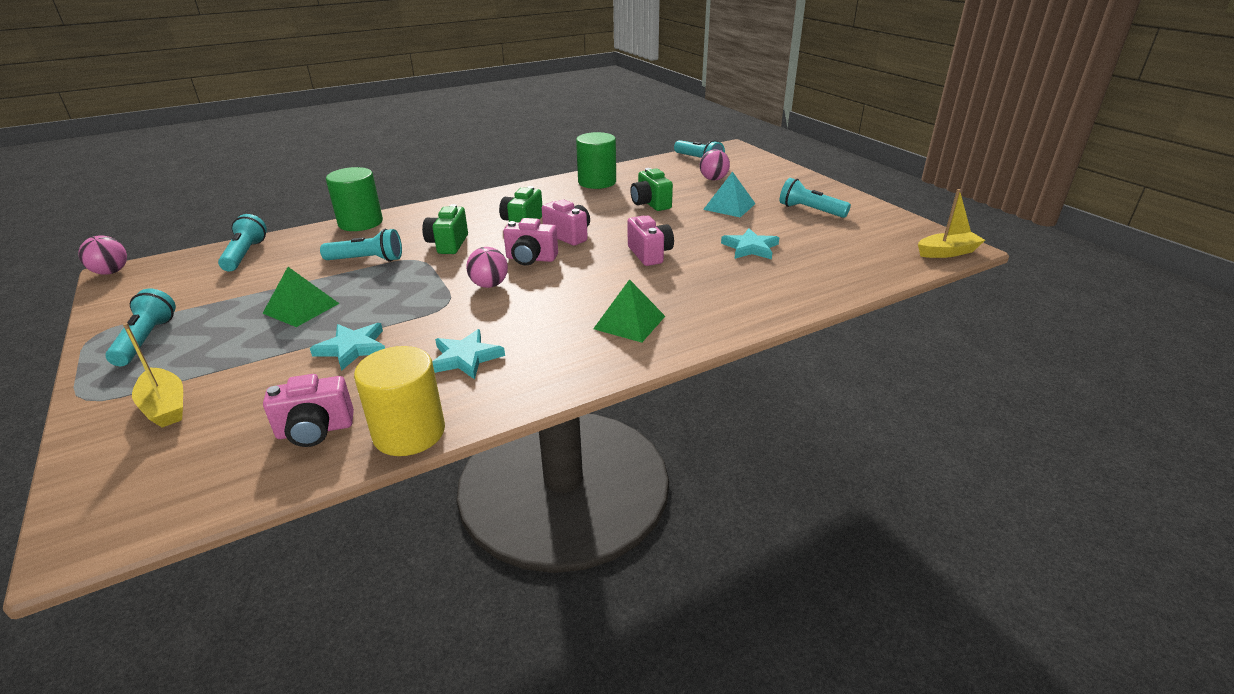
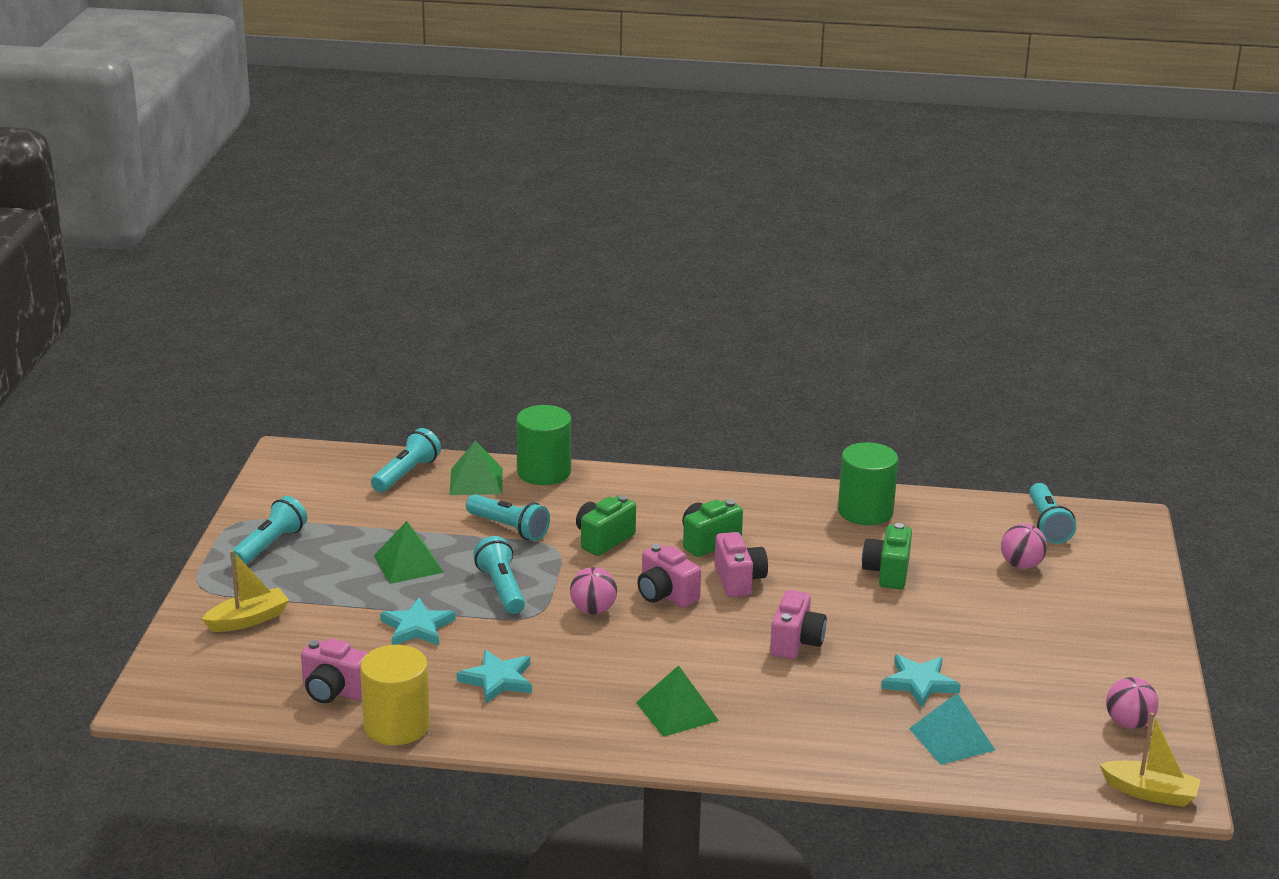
camera: 35 degrees right, 5 degrees down
(111, 272) = (284, 450): pink ball -> pink ball (1128, 723)
(165, 406) = (248, 620): yellow boat -> yellow boat turned 120 degrees counterclockwise
(311, 242) = (476, 481): none -> green pyramid
(729, 206) = (979, 616): turquoise pyramid -> turquoise pyramid (952, 739)
(810, 210) = (1074, 664): turquoise flashlight -> turquoise flashlight (501, 588)

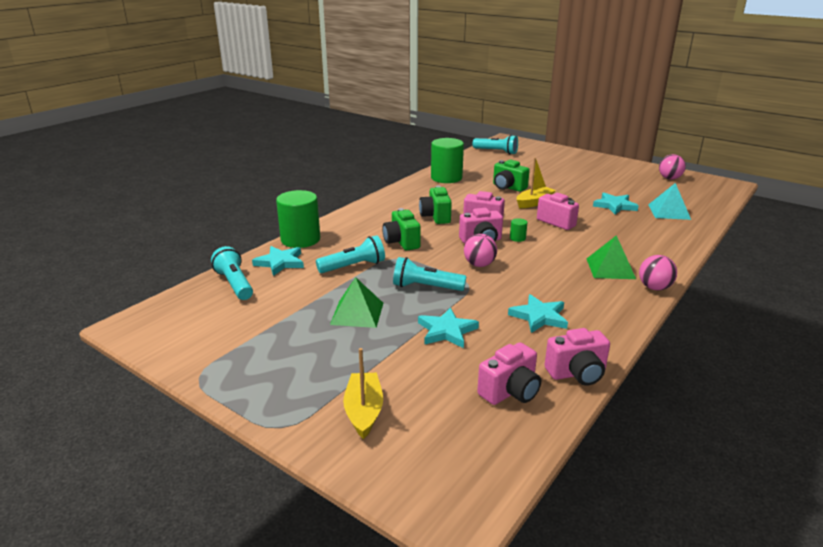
camera: 60 degrees left, 0 degrees up
(270, 545) = (257, 369): turquoise flashlight -> none
(397, 726) = (577, 373): yellow cylinder -> pink camera
(476, 481) = (280, 262): green pyramid -> turquoise star
(702, 621) = (517, 238): none -> green cylinder
(1021, 565) = (526, 164): pink ball -> pink ball (654, 288)
(1150, 793) = (726, 188): yellow boat -> yellow boat (534, 202)

